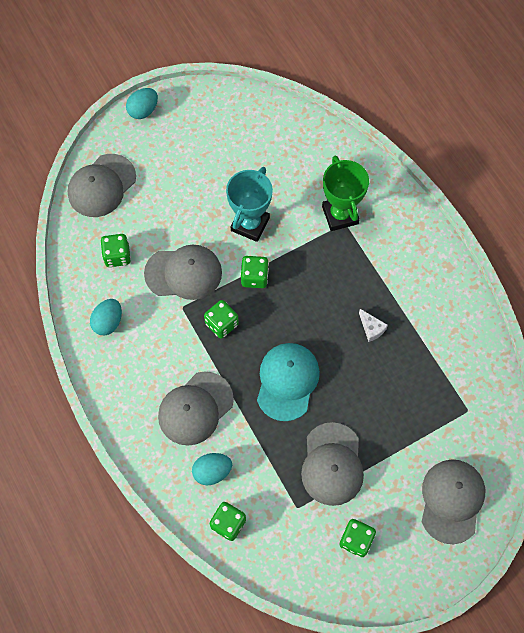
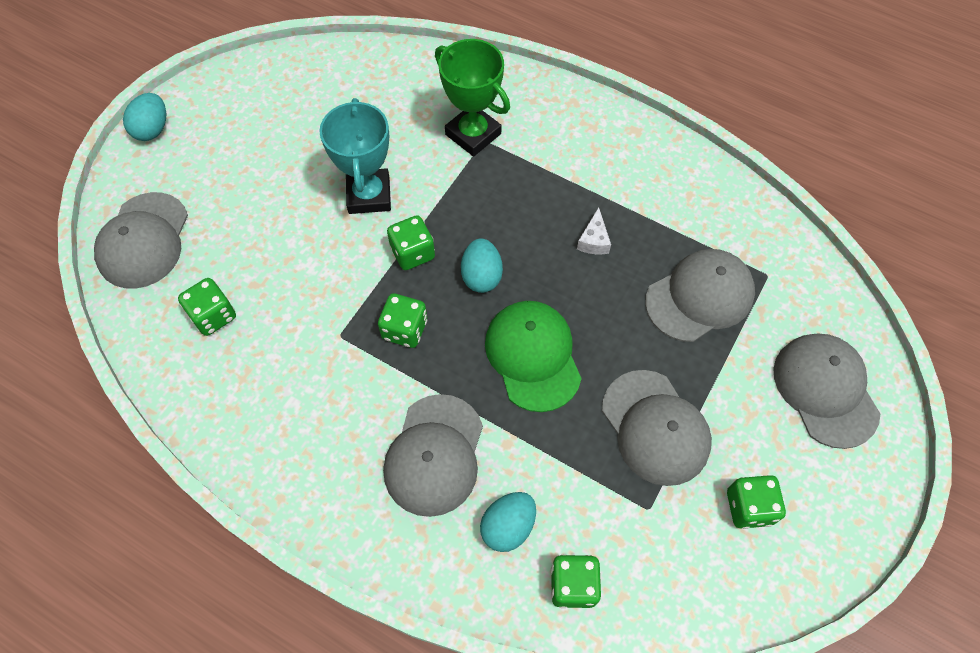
camera: 30 degrees left, 5 degrees down
(108, 322) = (247, 406): turquoise egg -> turquoise egg (481, 276)
(183, 273) = (317, 293): grey cap -> grey cap (699, 297)
(287, 381) = (533, 356): turquoise cap -> green cap
(371, 328) = (594, 240): white cheese -> white cheese turned 75 degrees clockwise

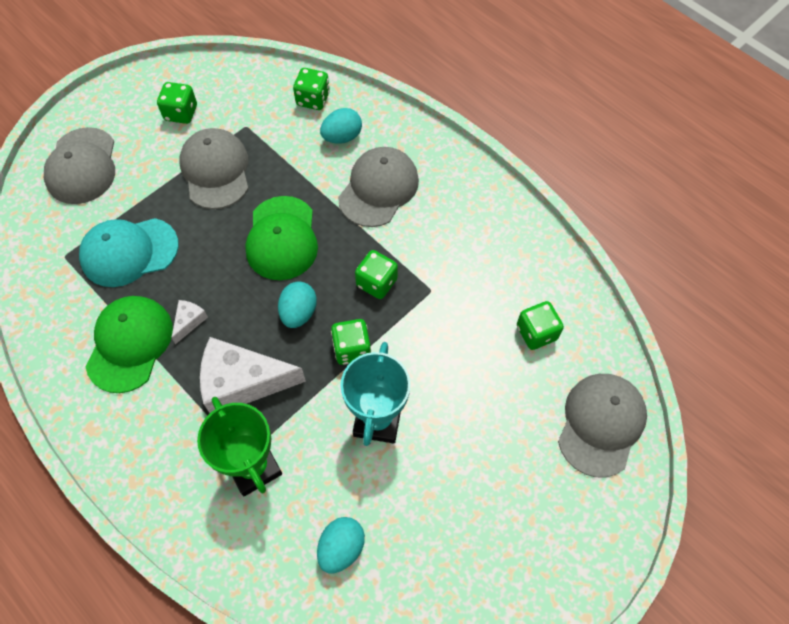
camera: 165 degrees left, 0 degrees up
(152, 129) = (597, 567): turquoise egg -> turquoise egg (341, 548)
(512, 197) = (242, 382): none -> white cheese
(642, 205) = (130, 344): none -> green cap
(699, 297) = (129, 252): grey cap -> turquoise cap

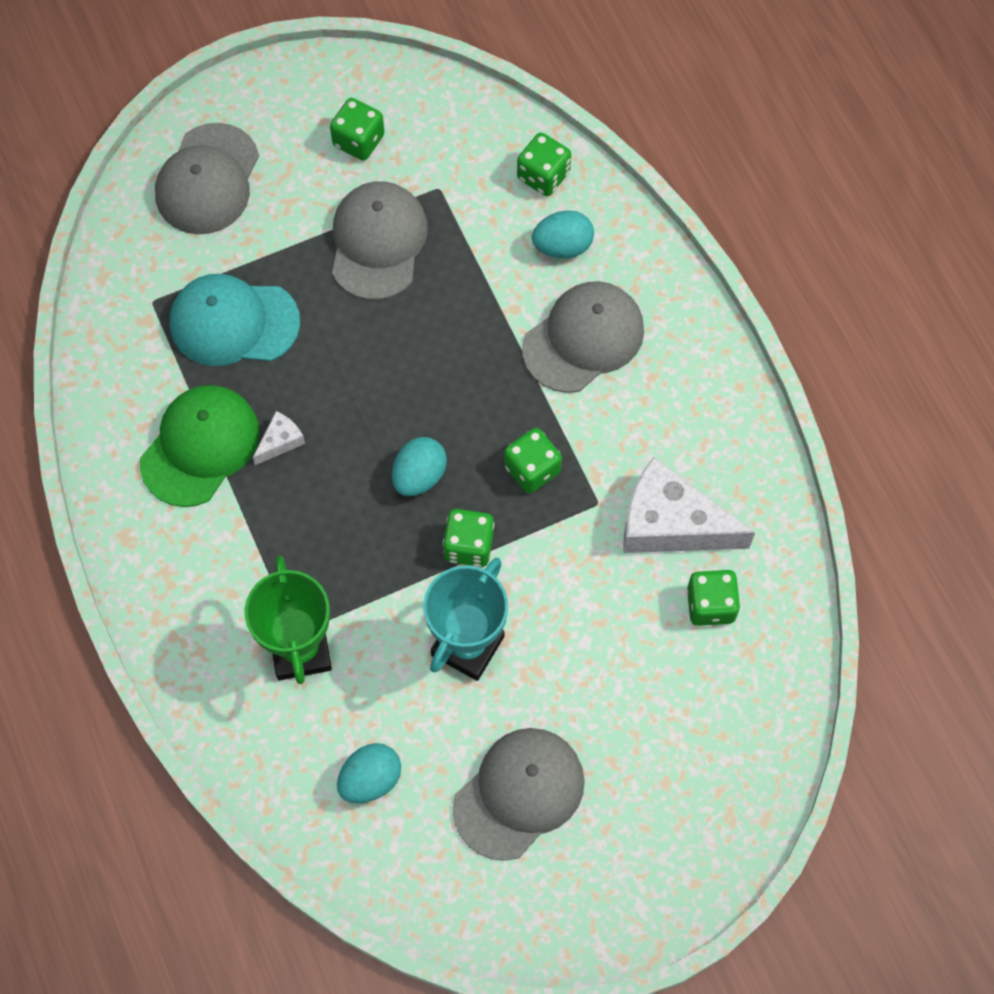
camera: 20 degrees right, 5 degrees up
(242, 382) = (320, 542): white cheese -> white cheese (670, 524)
(282, 238) = (432, 367): green cap -> none
(601, 424) = (741, 747): grey cap -> grey cap (519, 793)

